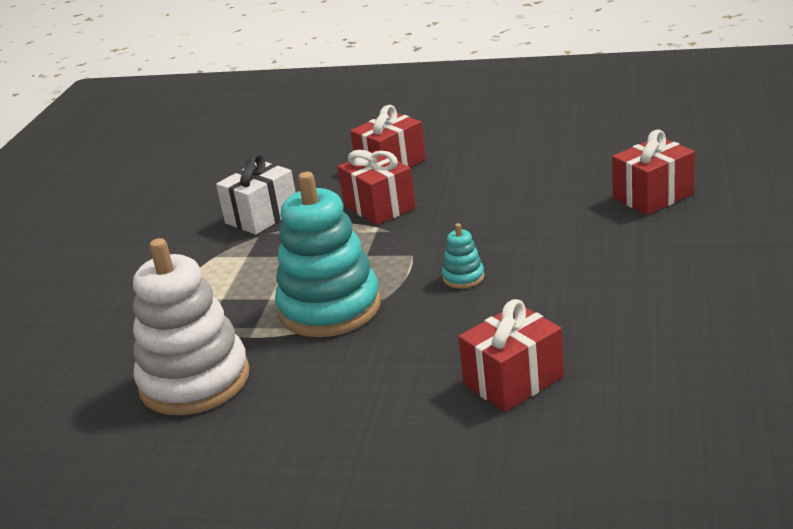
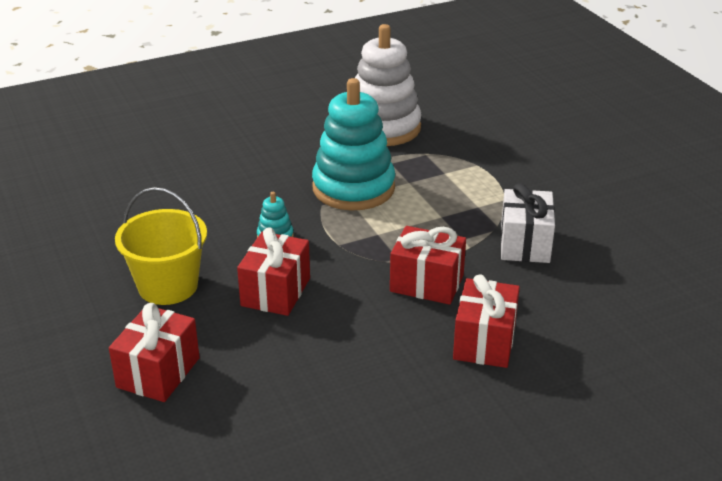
camera: 140 degrees right, 5 degrees up
(513, 380) = (177, 180): red gift -> red gift (276, 292)
(605, 257) = (168, 286): none -> yellow bucket

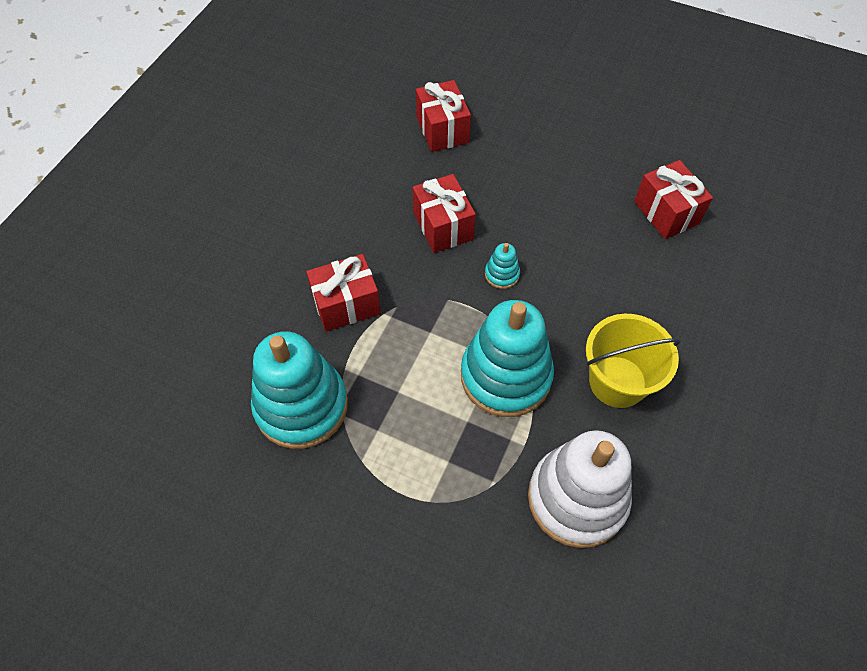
camera: 140 degrees right, 25 degrees up
(168, 286) = (516, 185): yellow bucket -> yellow bucket (617, 381)
(484, 342) = (263, 277): red gift -> red gift (666, 212)
(525, 244) = (301, 406): white gift -> turquoise stacking toy

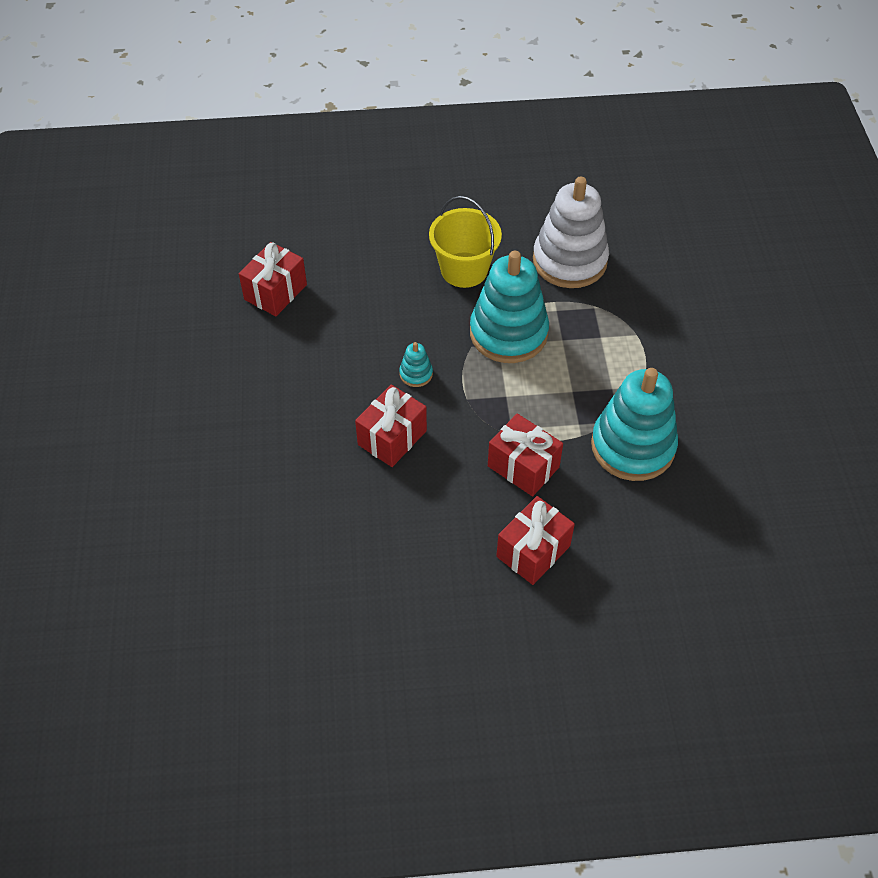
camera: 120 degrees left, 5 degrees down
(442, 130) = (269, 495): red gift -> red gift (533, 551)

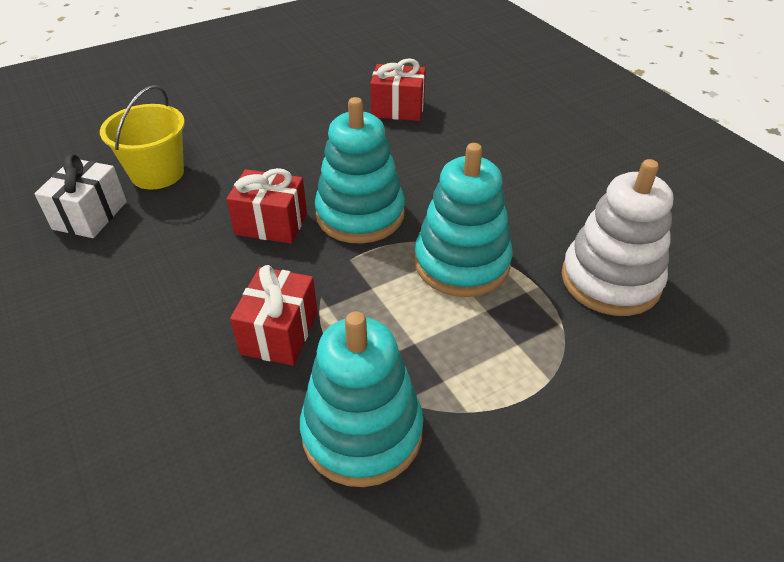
camera: 65 degrees right, 10 degrees down
(297, 573) = (90, 215): none -> white gift
(416, 374) = (360, 214): turquoise stacking toy -> turquoise stacking toy, size x2.41
(464, 270) = (521, 205): yellow bucket -> yellow bucket (157, 173)
(533, 551) = (160, 379): red gift -> none

